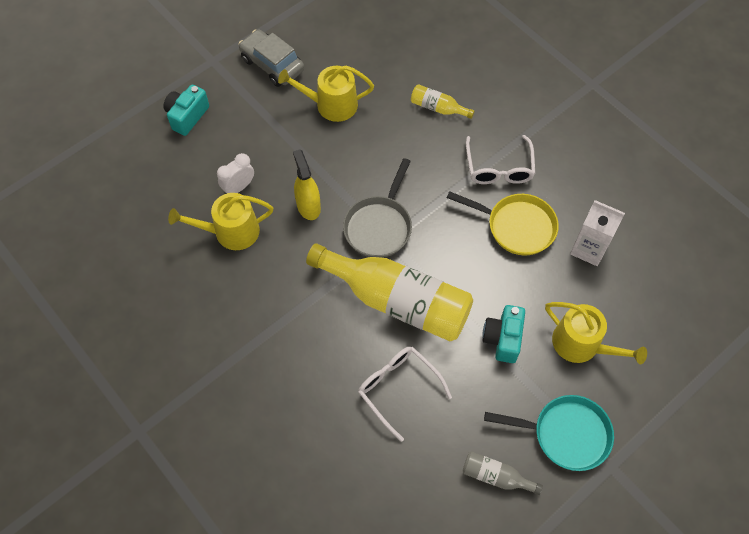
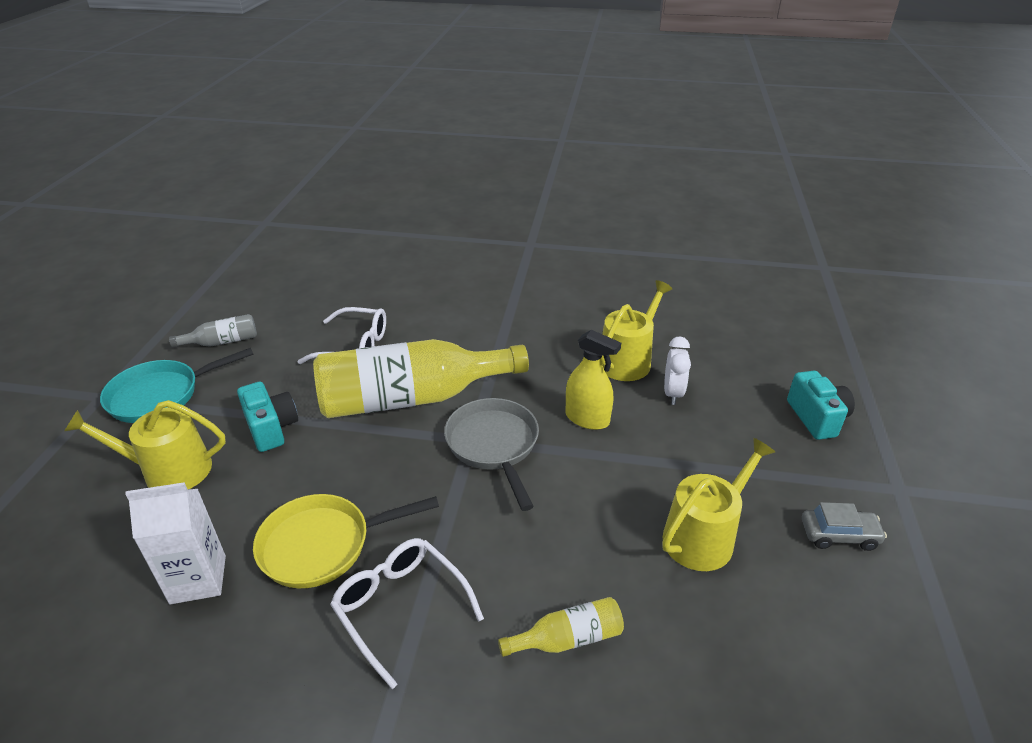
camera: 140 degrees right, 25 degrees down
(272, 64) = (839, 535): grey car -> grey car, size x0.63

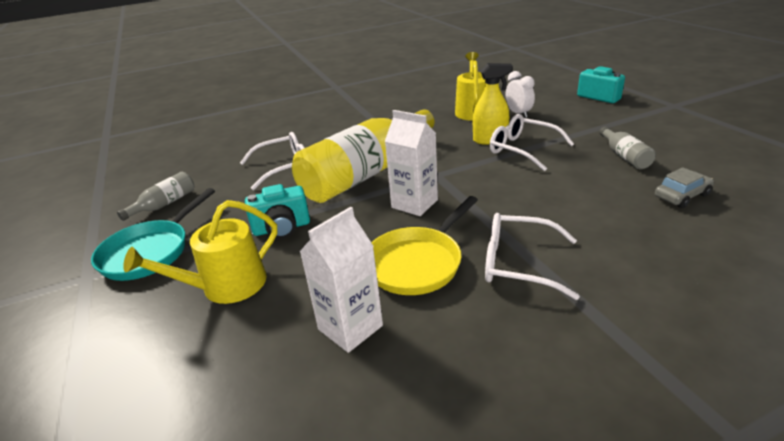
camera: 30 degrees left, 5 degrees down
(271, 428) = (282, 228): turquoise camera -> turquoise camera turned 135 degrees clockwise
(405, 467) = (414, 204): none -> white carton
(494, 445) = (454, 171): grey pan -> none
(568, 638) = (630, 226): yellow bottle -> none
(603, 454) = (522, 149): none -> white glasses
(704, 536) = (624, 156): yellow watering can -> grey bottle
(839, 535) = (678, 130): grey car -> grey car (681, 196)

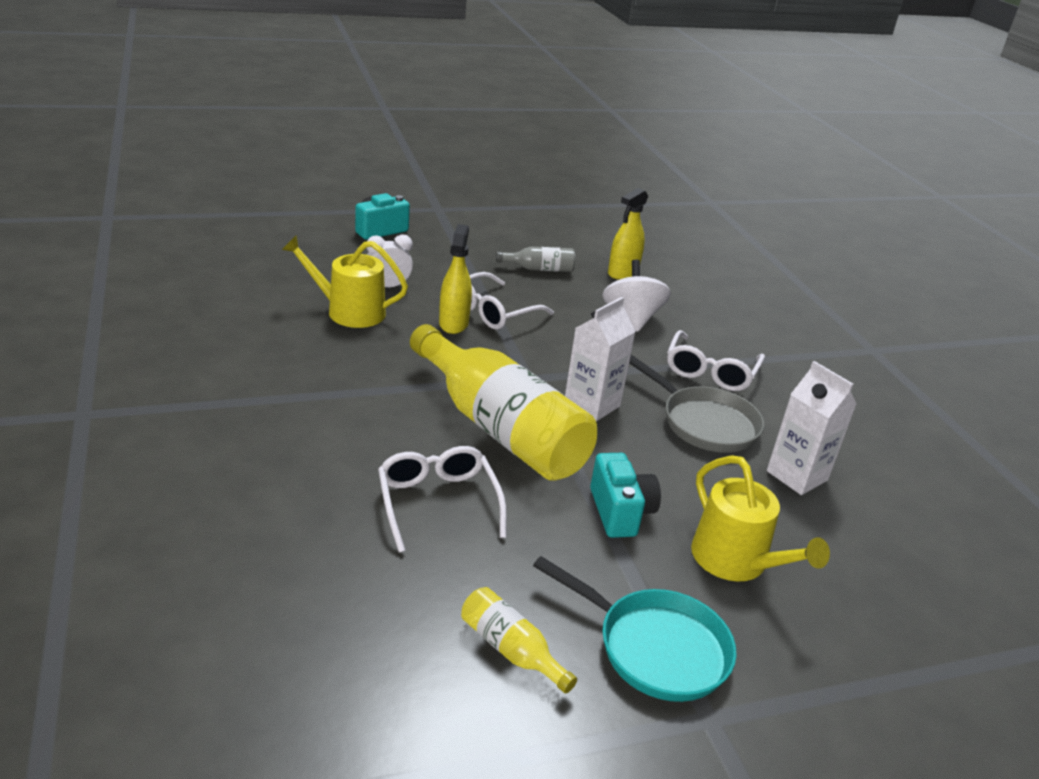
camera: 90 degrees left, 0 degrees up
(164, 204) = (511, 649): grey bottle -> yellow bottle
(417, 263) = (704, 423): yellow pan -> grey pan
(583, 209) = (631, 318): none -> white spinning top
(681, 196) = (623, 273): grey car -> yellow spray bottle

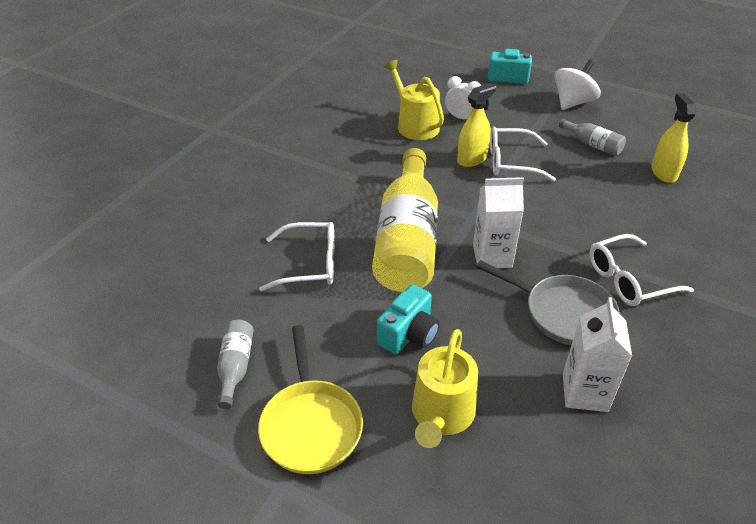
camera: 50 degrees right, 10 degrees up
(438, 503) = (310, 264): white glasses -> white glasses turned 60 degrees clockwise
(511, 649) = (236, 367): yellow bottle -> grey bottle
(623, 273) = (664, 173): yellow spray bottle -> yellow spray bottle turned 90 degrees clockwise
(631, 318) = (618, 210): white spinning top -> white spinning top (573, 102)
(655, 648) = (310, 425): turquoise pan -> yellow pan
(704, 423) = (563, 313): grey pan -> grey pan turned 60 degrees counterclockwise

